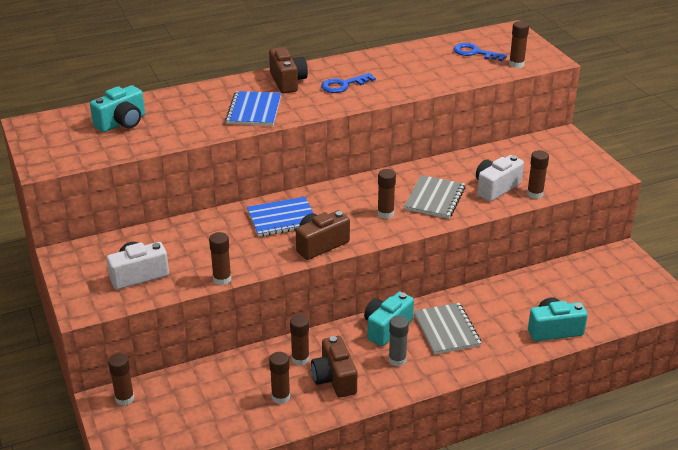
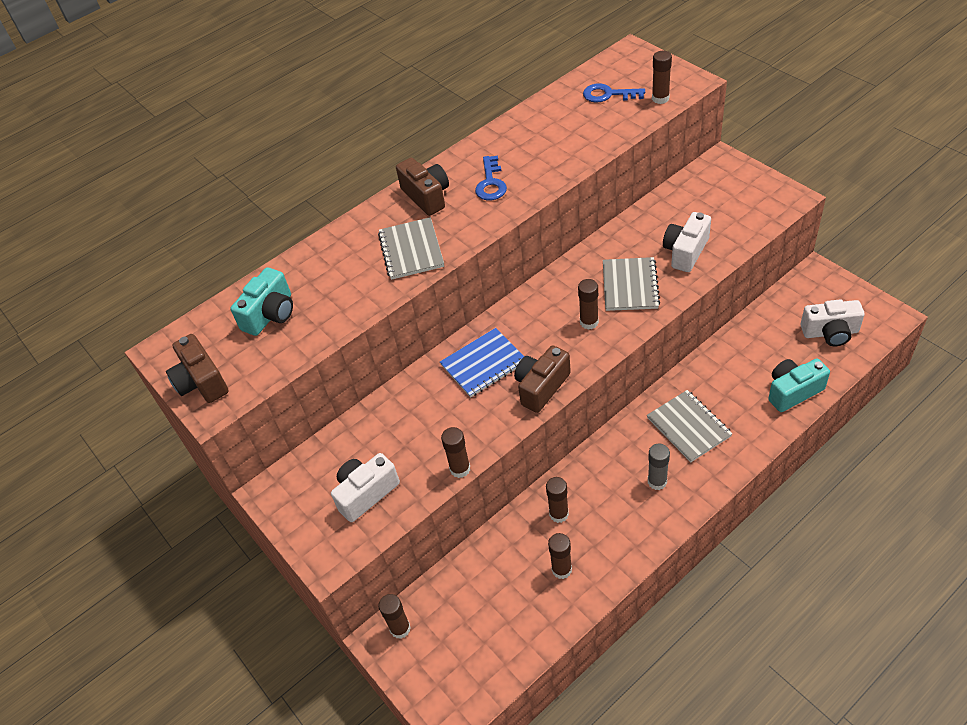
camera: 10 degrees left, 15 degrees up
(254, 110) = (411, 250): blue notebook -> grey notebook
(334, 379) = (605, 527): brown camera -> brown camera (201, 382)
(343, 85) = (491, 183): blue key -> blue key turned 45 degrees counterclockwise
(386, 328) = (627, 444): turquoise camera -> none
(535, 194) = (729, 247): brown glue stick -> none
(611, 298) = (830, 333): none -> white camera

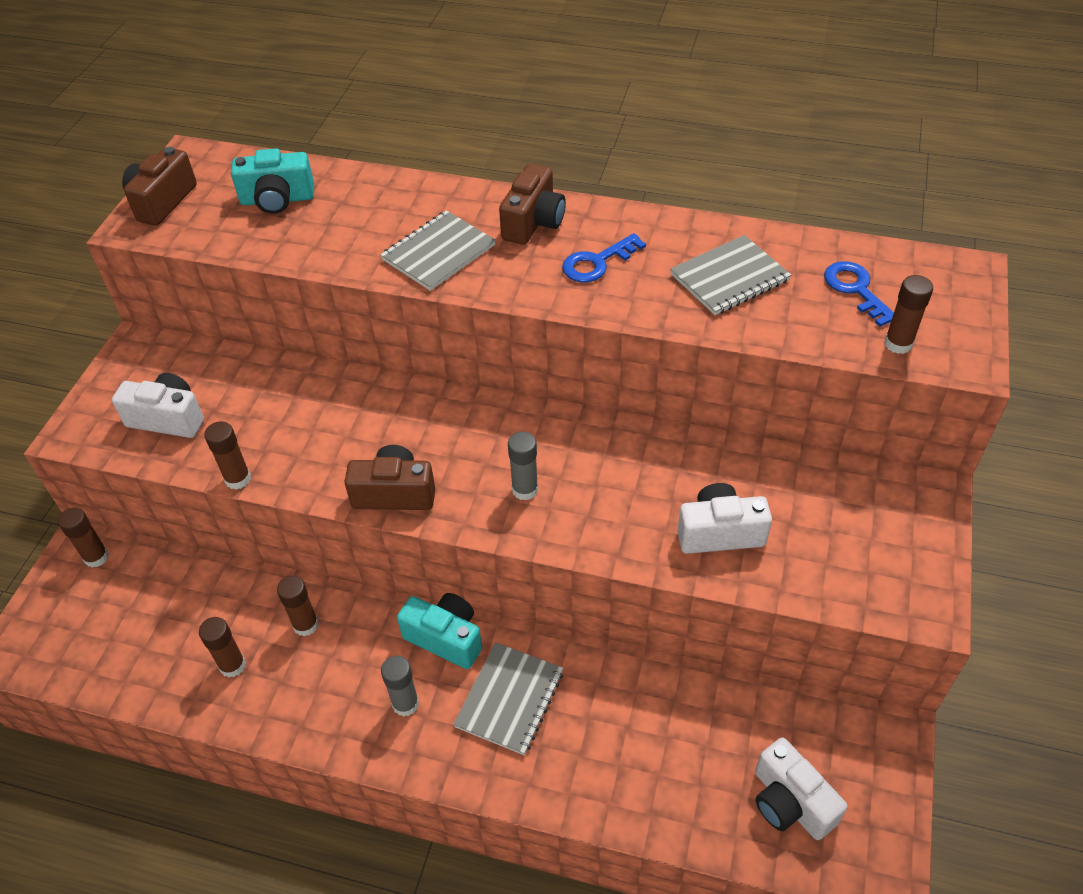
camera: 50 degrees right, 0 degrees up
(483, 364) = (397, 424): blue notebook -> none
(589, 322) = (525, 489): brown glue stick -> grey glue stick
(630, 285) = (615, 501): grey notebook -> grey notebook (729, 277)
(793, 391) = (647, 799): turquoise camera -> turquoise camera (445, 638)

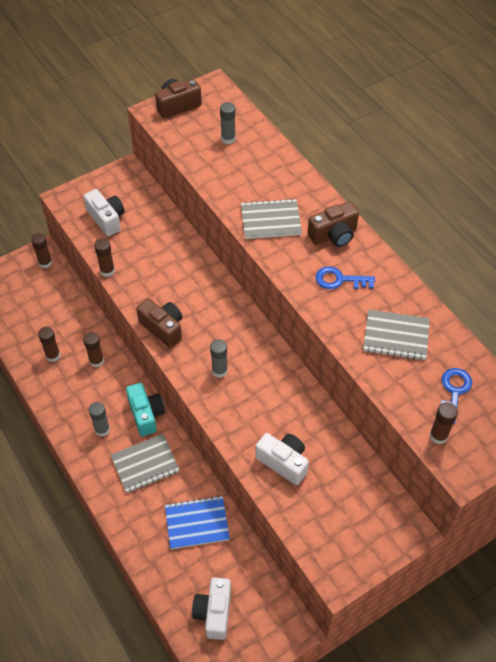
camera: 40 degrees right, 5 degrees up
(277, 200) = (228, 139): turquoise camera -> grey glue stick
(652, 714) = (197, 523): none -> blue notebook

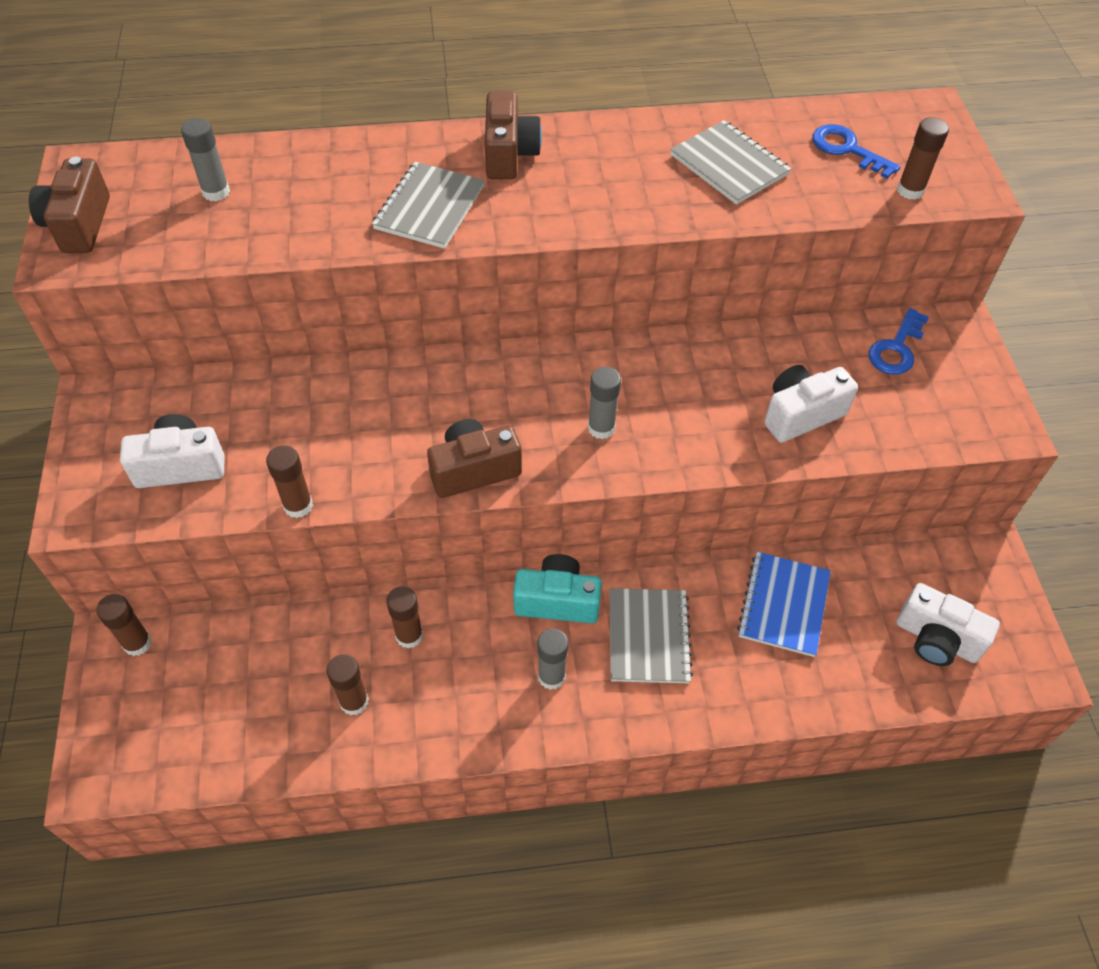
camera: 65 degrees left, 0 degrees up
(339, 280) = (596, 180): blue key -> blue key (896, 348)
(396, 336) = (729, 165): grey notebook -> grey notebook turned 75 degrees counterclockwise

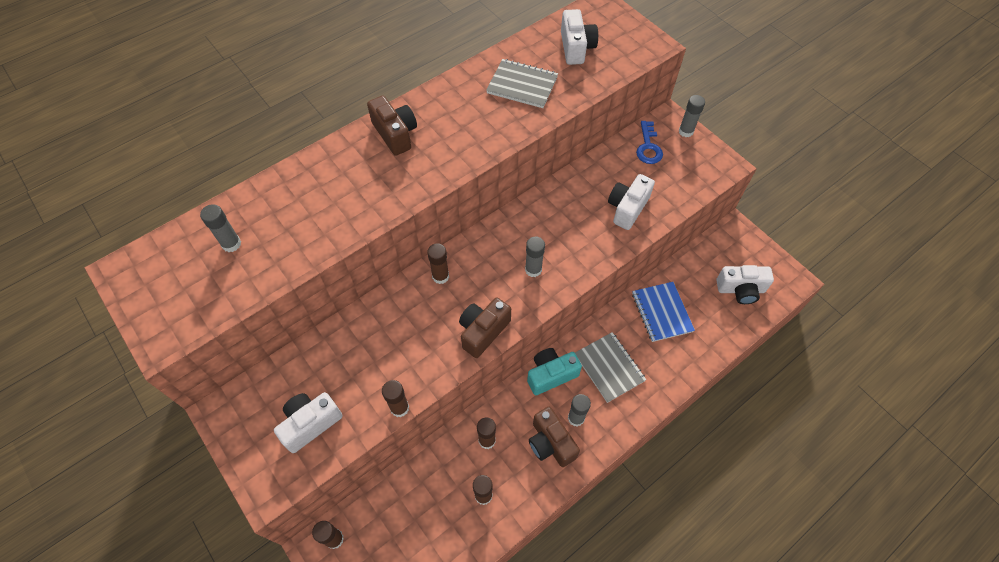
camera: 30 degrees left, 5 degrees up
(79, 224) = (155, 311): brown camera -> brown camera (550, 443)
(429, 207) = (374, 191): grey notebook -> none
(847, 149) = (576, 48): blue key -> white camera
(910, 190) = (623, 59): brown glue stick -> brown glue stick (440, 276)
(974, 353) = (686, 131): none -> grey glue stick

